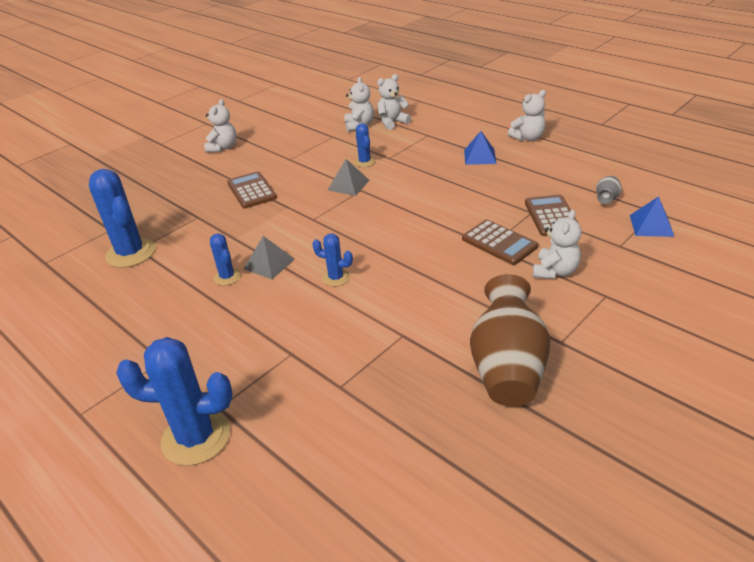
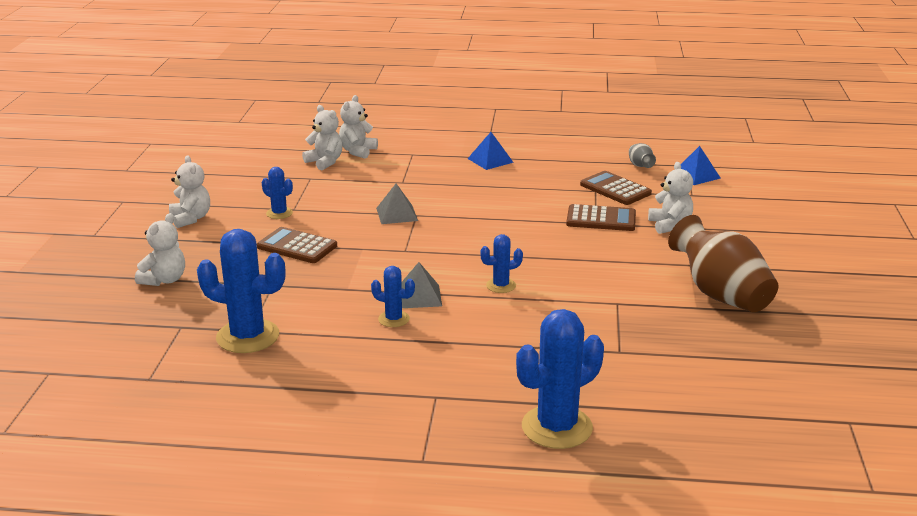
camera: 40 degrees left, 10 degrees down
(364, 162) = (383, 191): blue cactus -> blue cactus (279, 213)
(528, 138) = (512, 136): white teddy bear -> white teddy bear (164, 280)

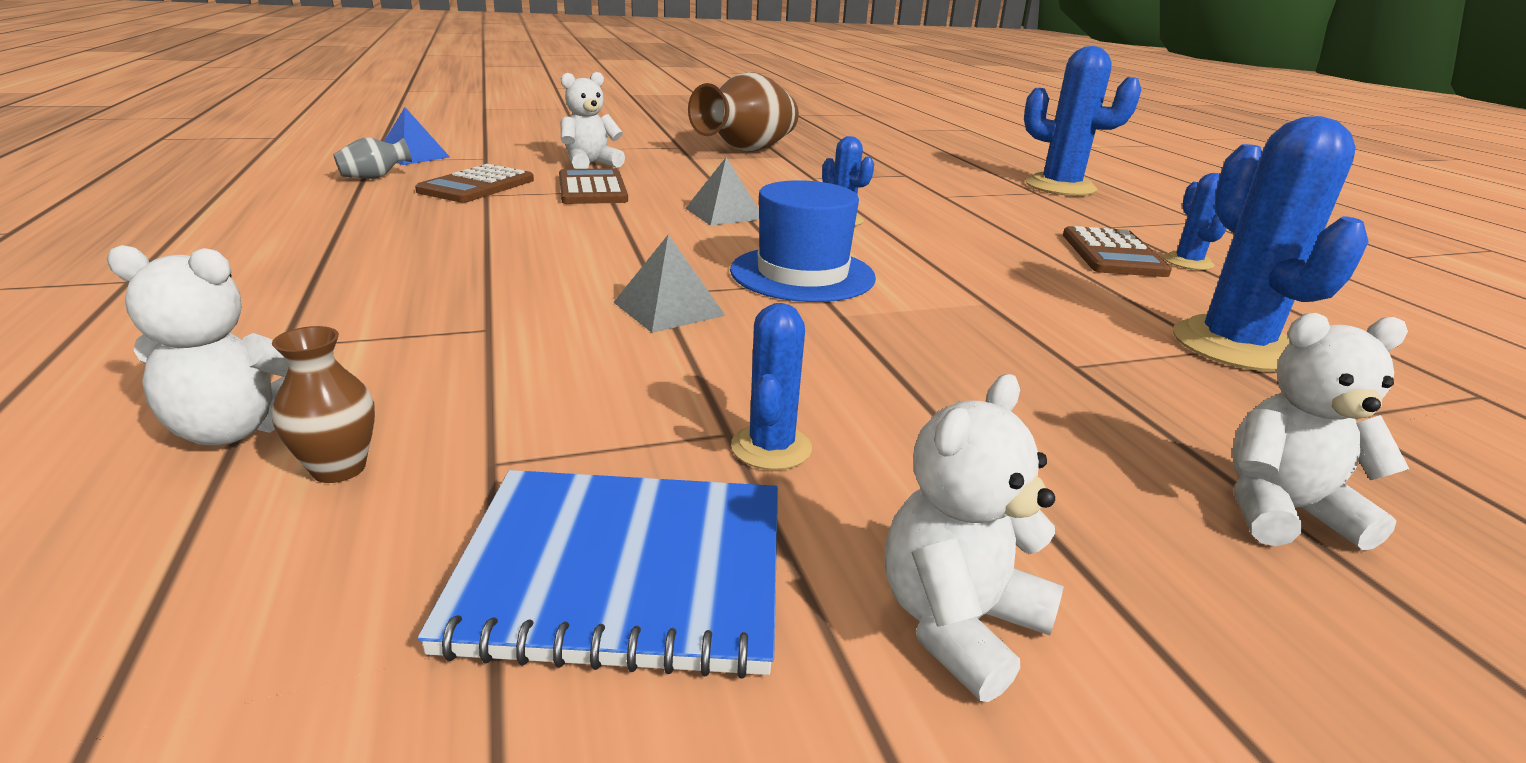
camera: 115 degrees left, 0 degrees up
(249, 188) = (623, 572): none -> blue notebook
(297, 246) = (909, 378): brown calculator -> brown calculator (1113, 254)
(325, 162) = (339, 468): white teddy bear -> brown vase
(393, 319) = (1011, 262): blue cactus -> blue cactus (1188, 262)
(416, 251) = (802, 274): none -> blue hat
(419, 296) = (933, 256): grey pyramid -> grey pyramid (724, 213)
(490, 160) = (340, 264): blue pyramid -> none

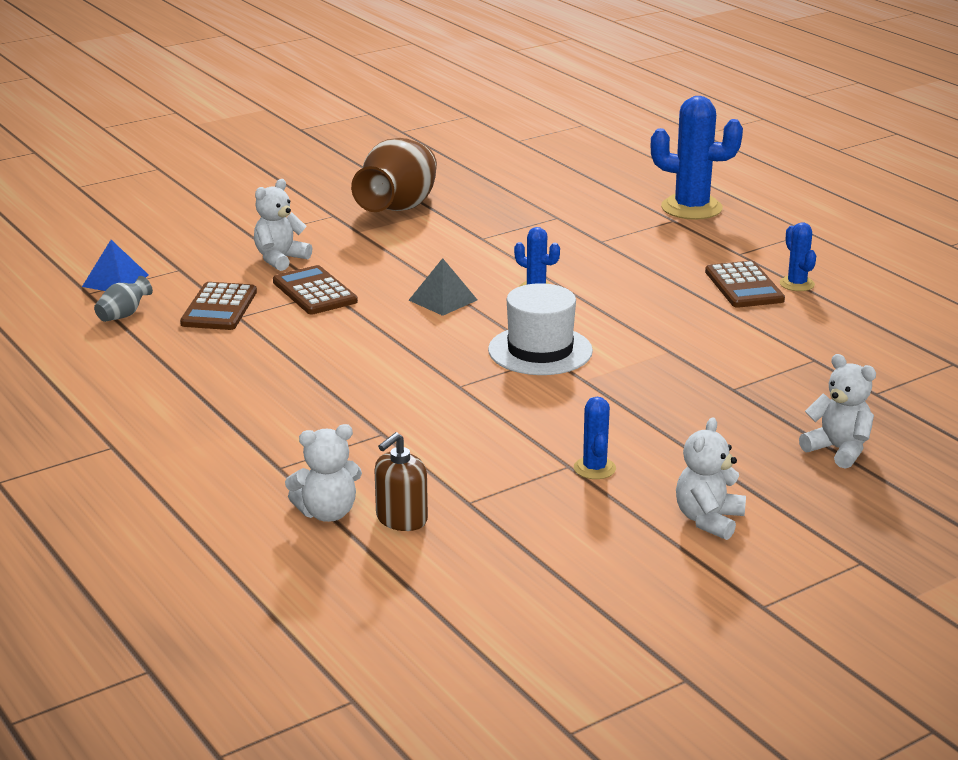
camera: 15 degrees left, 0 degrees up
(339, 468) = (401, 519): brown vase -> brown soap dispenser
(623, 572) = (568, 530): blue notebook -> none
(668, 309) = (476, 397): grey pyramid -> none
(802, 274) = (540, 350): blue hat -> white hat
(1234, 346) = (824, 355): blue cactus -> none
(1282, 511) = (838, 450): white teddy bear -> white teddy bear turned 60 degrees clockwise

